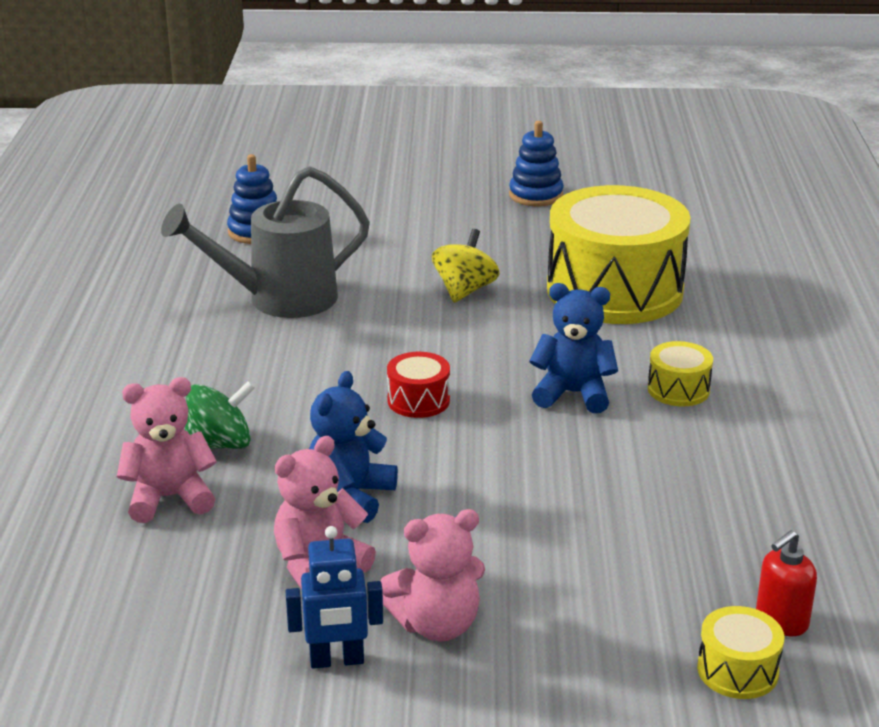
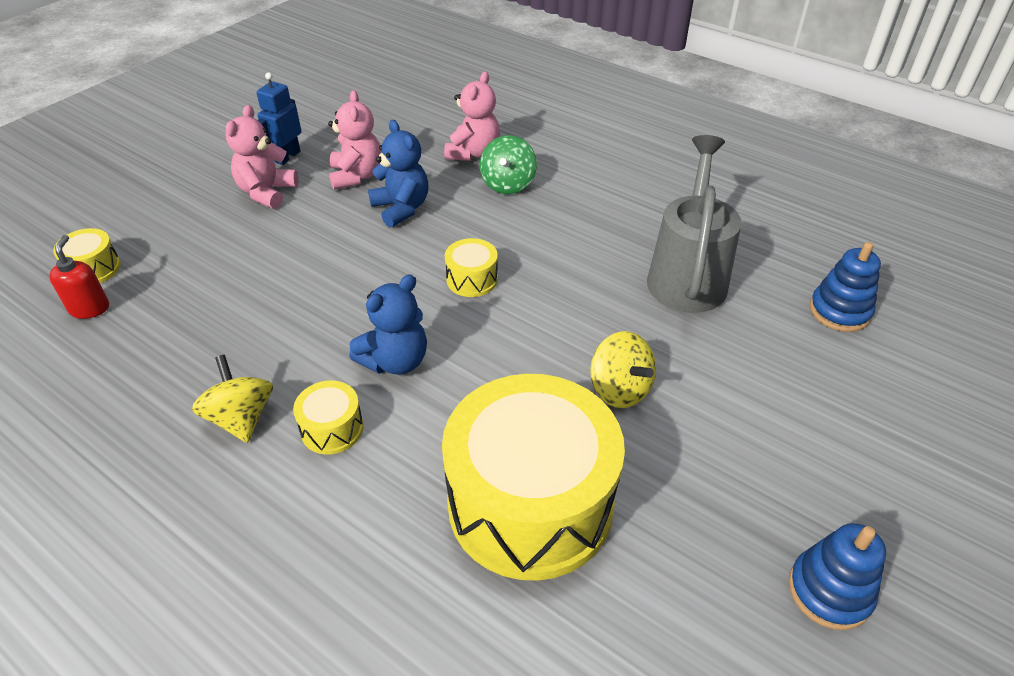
camera: 125 degrees right, 15 degrees up
(418, 400) = (472, 279): red drum -> yellow drum
(735, 436) = (241, 418): none -> yellow spinning top

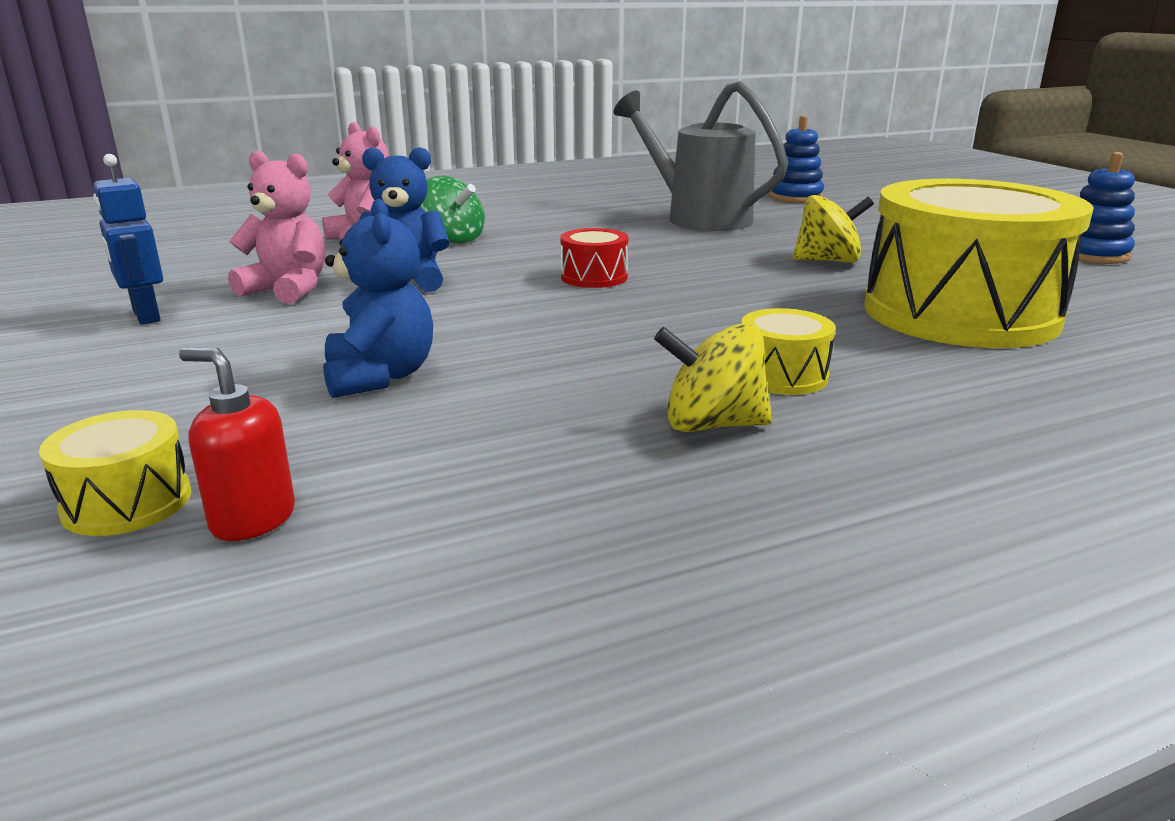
camera: 60 degrees left, 20 degrees down
(267, 192) = (207, 339): pink teddy bear -> none
(395, 361) = (692, 328): blue teddy bear -> blue teddy bear (380, 377)
(472, 279) = (594, 277): yellow drum -> red drum

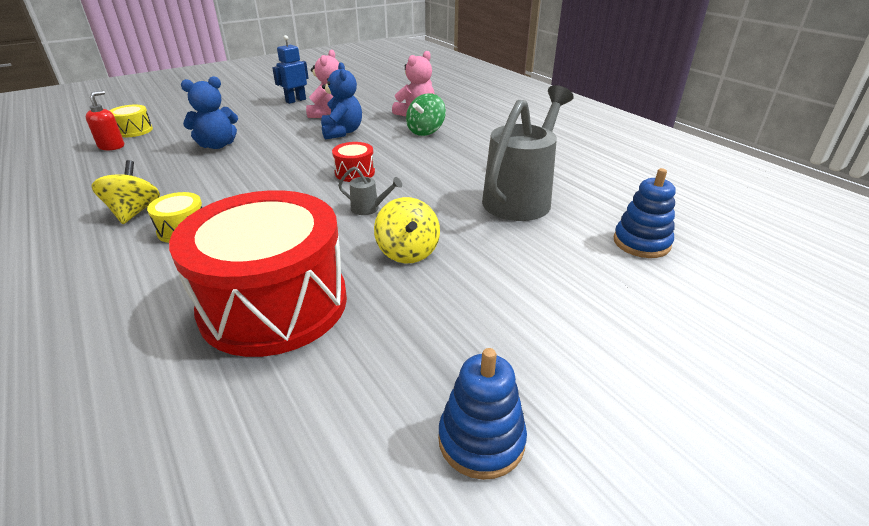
camera: 80 degrees right, 10 degrees up
(717, 273) = (369, 208): none -> grey watering can
(960, 313) = (274, 304): yellow drum -> red drum

